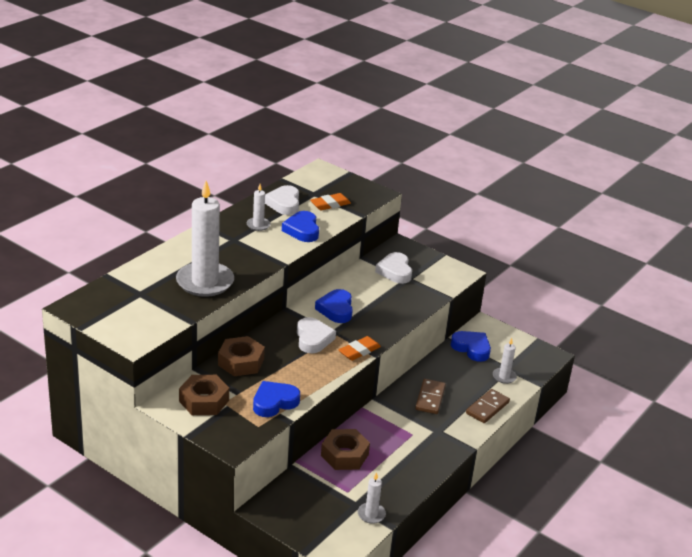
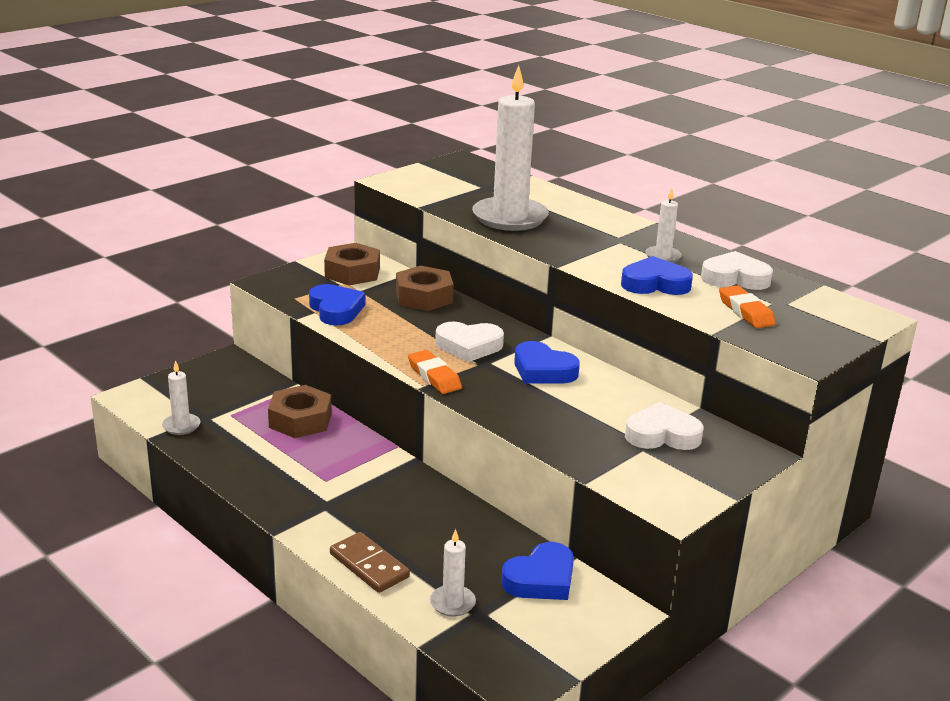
camera: 100 degrees right, 5 degrees down
(336, 309) = (543, 370): blue heart -> blue heart turned 150 degrees counterclockwise
(430, 398) = (406, 509): brown domino -> none

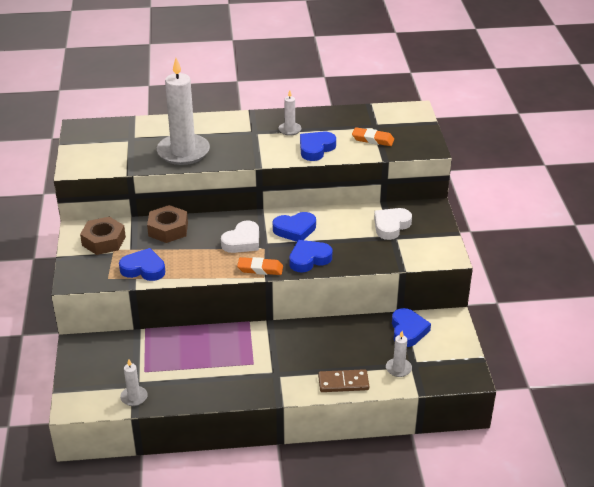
camera: 50 degrees left, 10 degrees up
(300, 420) = (182, 346): brown nut -> none
(501, 401) = (309, 259): none -> blue heart
(735, 278) = (337, 123): white heart -> none

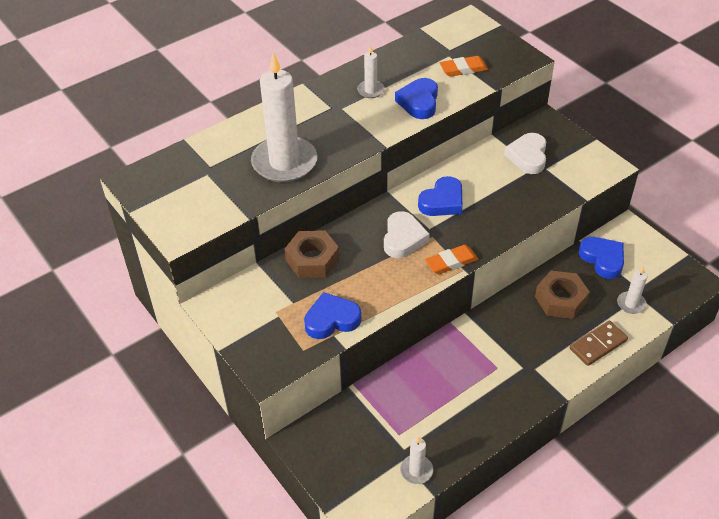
camera: 30 degrees left, 10 degrees up
(103, 241) = (255, 306): brown nut -> brown nut (560, 299)
(309, 259) = (487, 228): blue heart -> none

